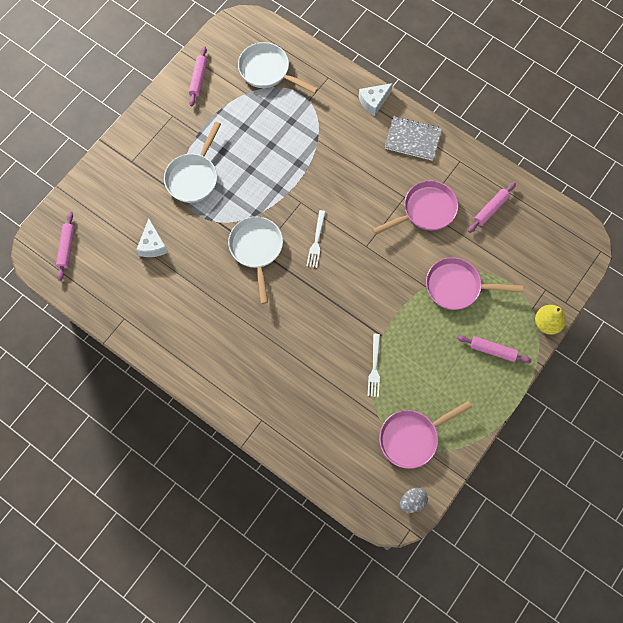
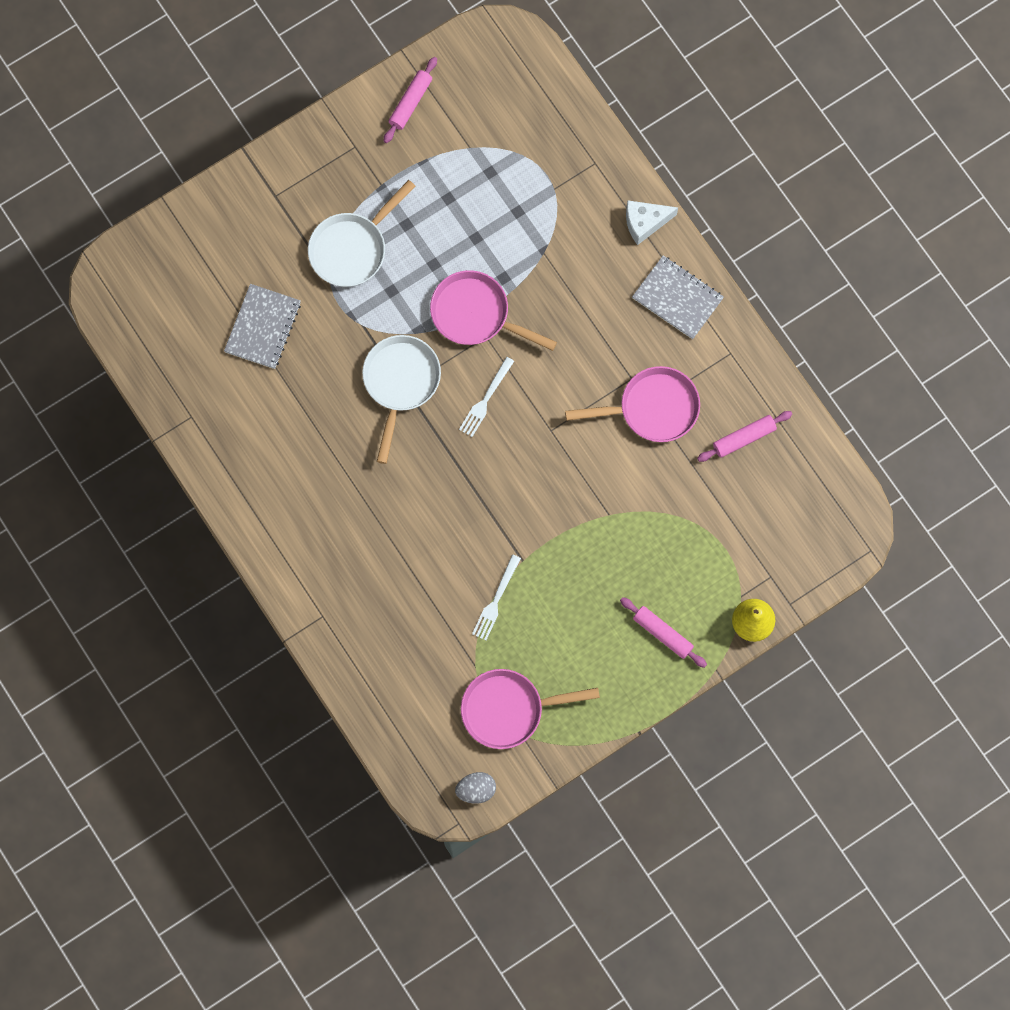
camera: 20 degrees right, 5 degrees up
(66, 248) = (147, 291): pink rolling pin -> none
(152, 245) = (263, 327): white cheese -> grey notebook
(268, 71) = (513, 124): white pan -> none
(457, 287) = (652, 530): pink pan -> pink pan (476, 314)

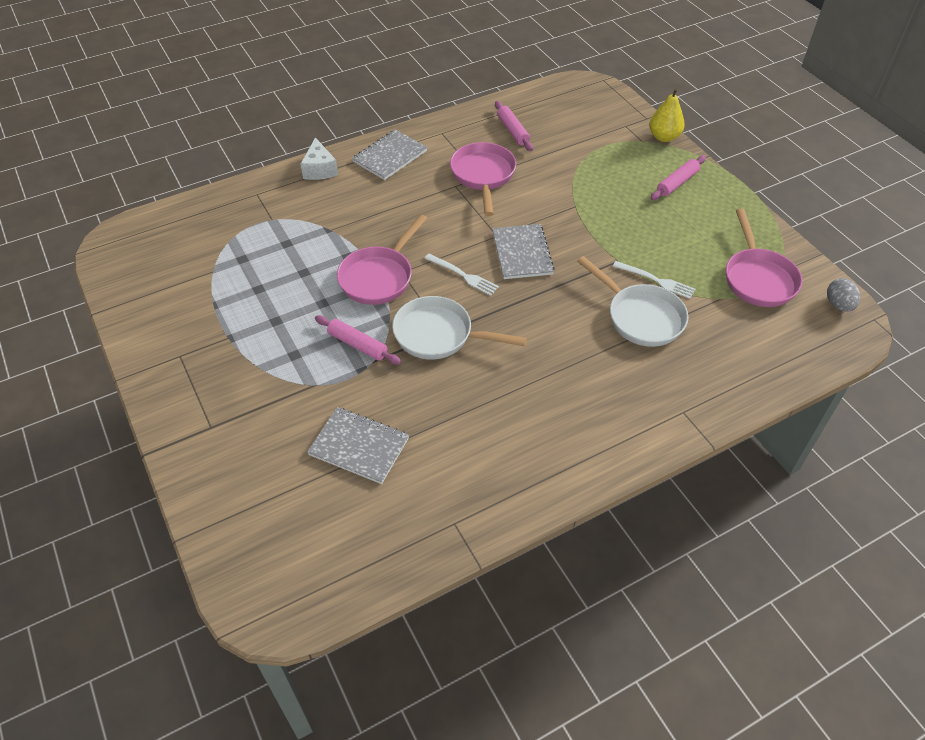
camera: 85 degrees left, 25 degrees down
(352, 248) = (289, 364): white pan -> white pan (640, 317)
(410, 103) = (150, 310): pink rolling pin -> pink rolling pin (358, 344)
(525, 459) = (522, 253): none -> grey notebook

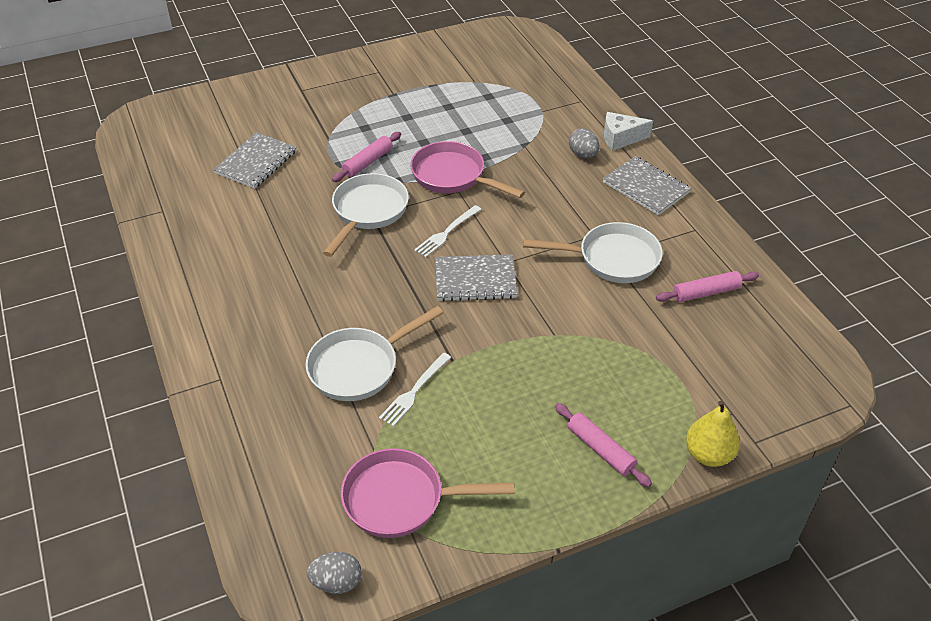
camera: 95 degrees right, 5 degrees down
(343, 192) = (583, 154): none -> grey egg
(483, 176) = (612, 259): pink pan -> white pan

